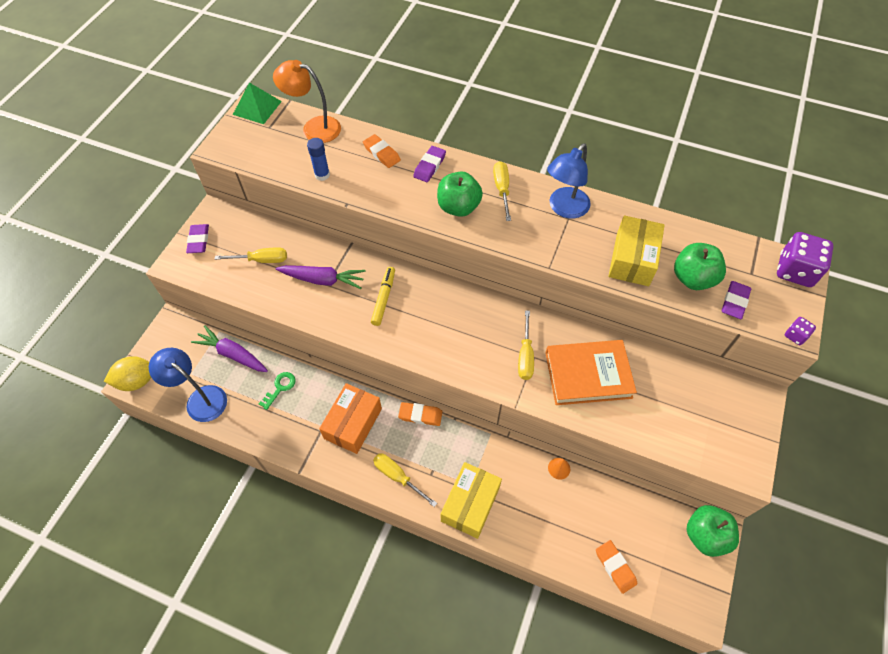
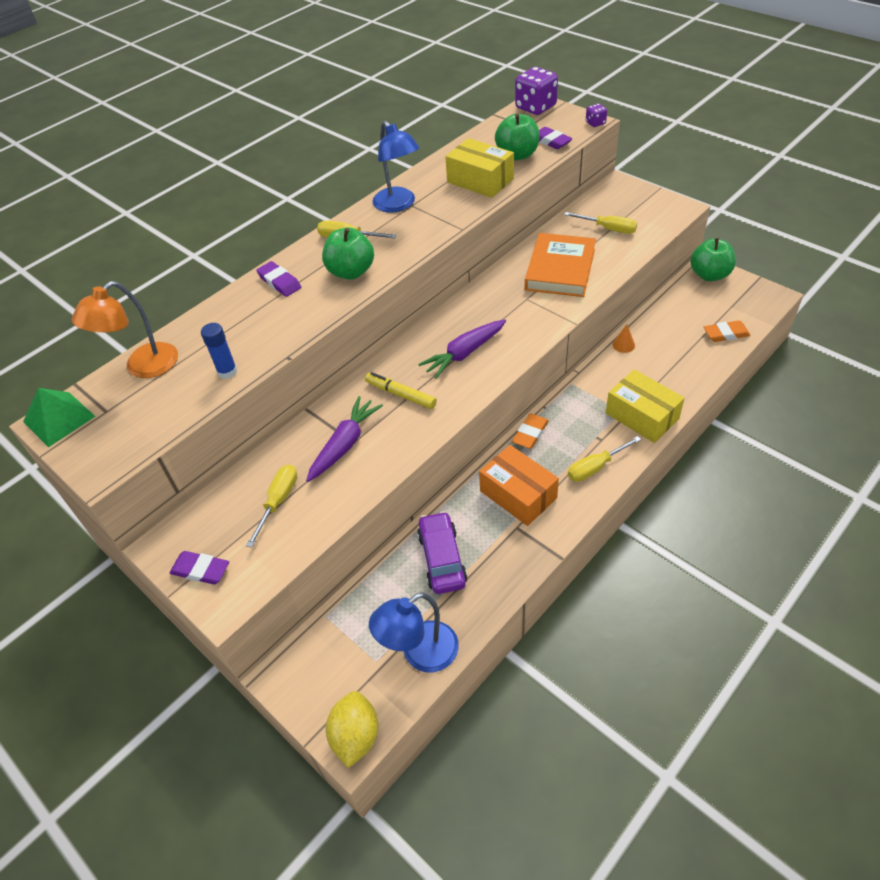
camera: 65 degrees left, 10 degrees down
(233, 354) = (369, 604): purple carrot -> purple carrot (464, 353)
(280, 388) = (442, 559): green key -> purple car
(381, 153) = (232, 315): orange eraser -> none
(525, 356) = (523, 304): yellow screwdriver -> yellow screwdriver (608, 229)

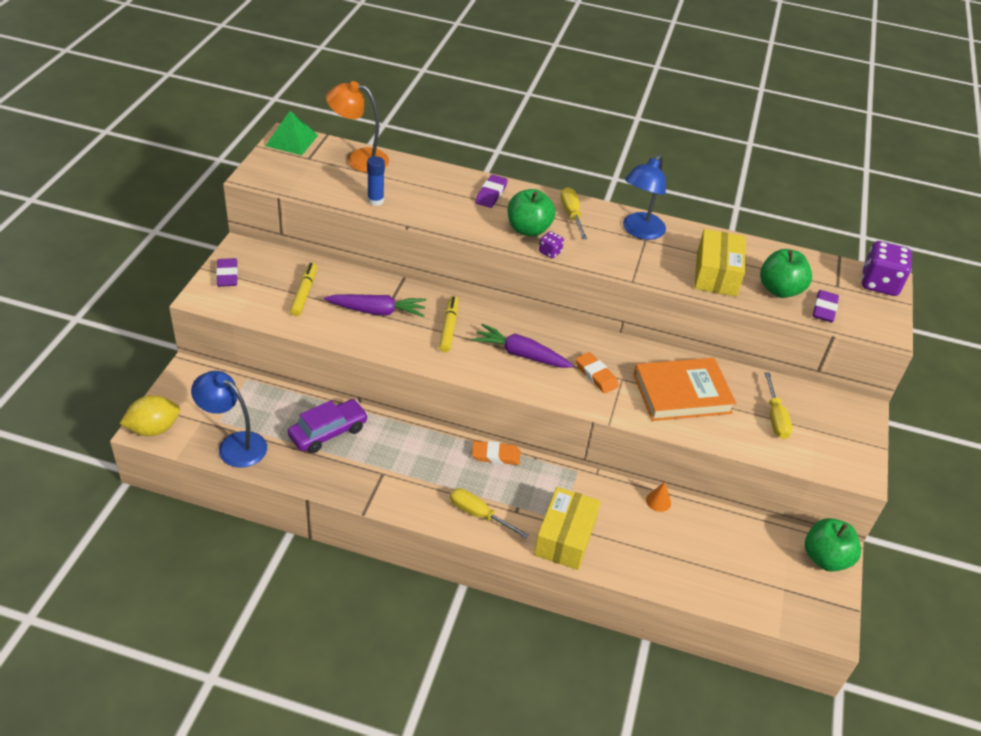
camera: 55 degrees right, 5 degrees down
(278, 501) = (304, 293): yellow screwdriver -> yellow marker
(518, 494) = (419, 465): orange box -> none
(595, 123) = (888, 336): purple dice -> purple dice (550, 252)
(726, 334) = (733, 591): orange eraser -> orange eraser (596, 375)

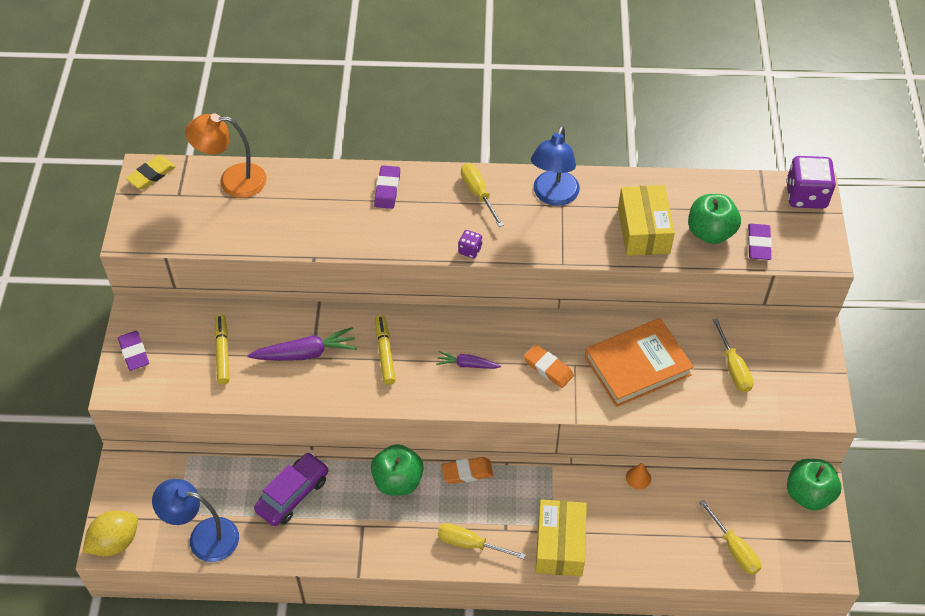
camera: 10 degrees left, 10 degrees up
(292, 140) = (151, 175): green pyramid -> yellow eraser
(375, 200) = (269, 233): blue glue stick -> none
(521, 354) = (467, 364): purple carrot -> purple carrot, size x0.59
(528, 229) = (439, 226): green apple -> green apple (398, 481)
(738, 586) = (734, 549): none -> yellow screwdriver

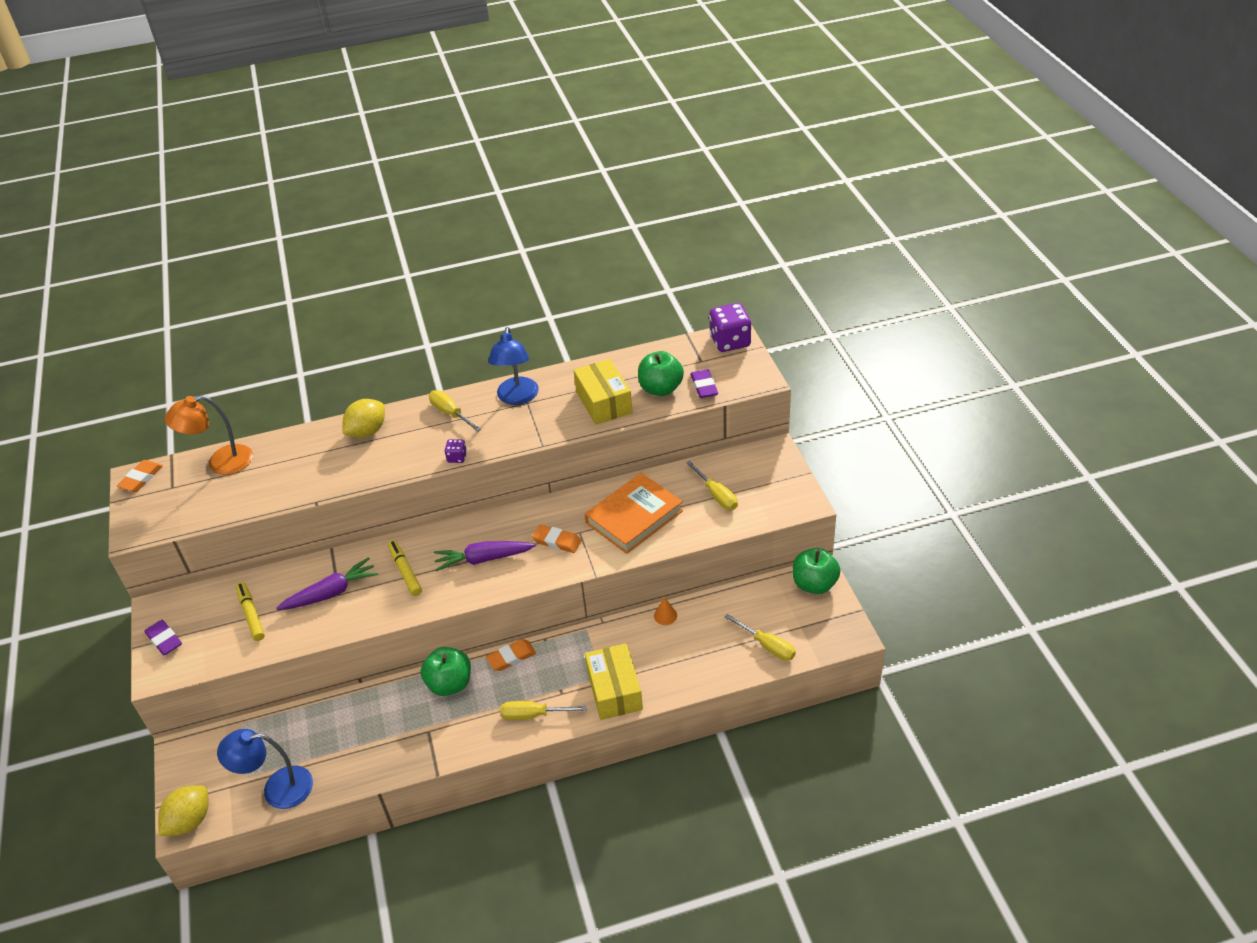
camera: 15 degrees left, 10 degrees down
(151, 175) = (141, 478): yellow eraser -> orange eraser
(293, 494) = (354, 725): purple car -> none
(387, 189) = (367, 431): purple eraser -> yellow lemon
(467, 364) = (483, 559): purple carrot -> purple carrot, size x1.68

